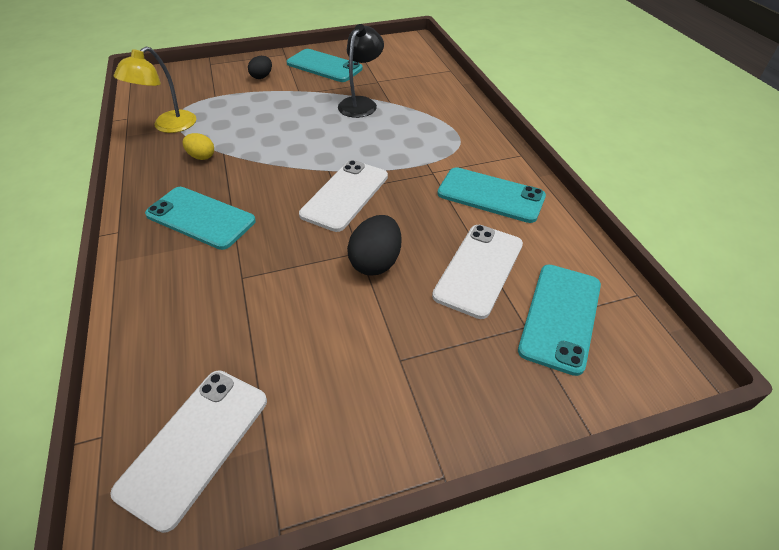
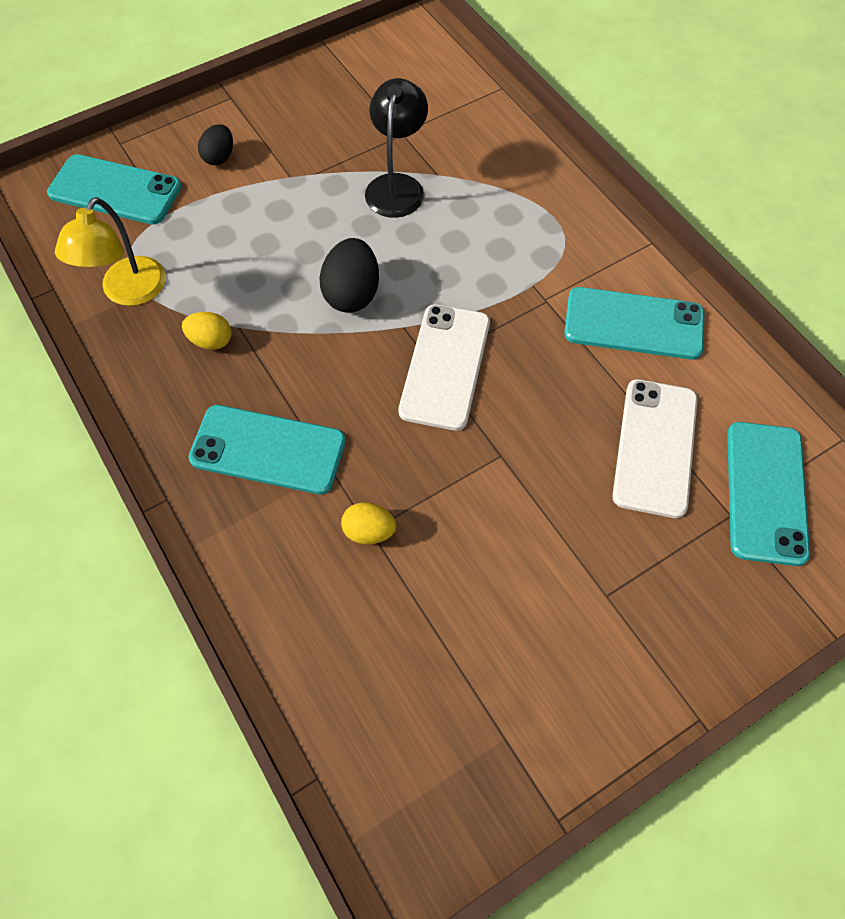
camera: 15 degrees left, 15 degrees up
(195, 444) = (426, 757): white phone -> none
(240, 278) = (369, 531): none -> yellow egg
(324, 66) = (307, 114): turquoise phone -> turquoise phone (115, 190)
(376, 262) = (527, 466): black egg -> black egg (352, 294)

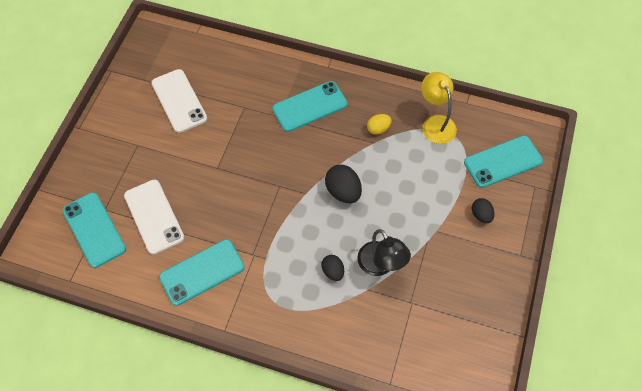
camera: 140 degrees right, 0 degrees up
(369, 531) = (244, 106): yellow egg -> none
(445, 366) = (271, 188): white phone -> white phone (179, 101)
(460, 216) = (333, 271): none -> black egg

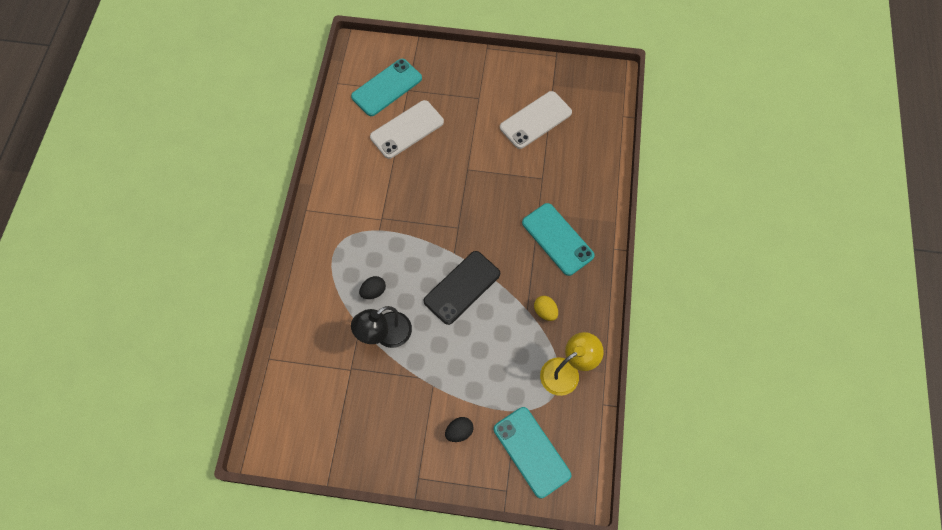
camera: 80 degrees right, 5 degrees up
(202, 272) = (358, 180): turquoise phone -> none
(343, 191) = (462, 287): black egg -> black phone

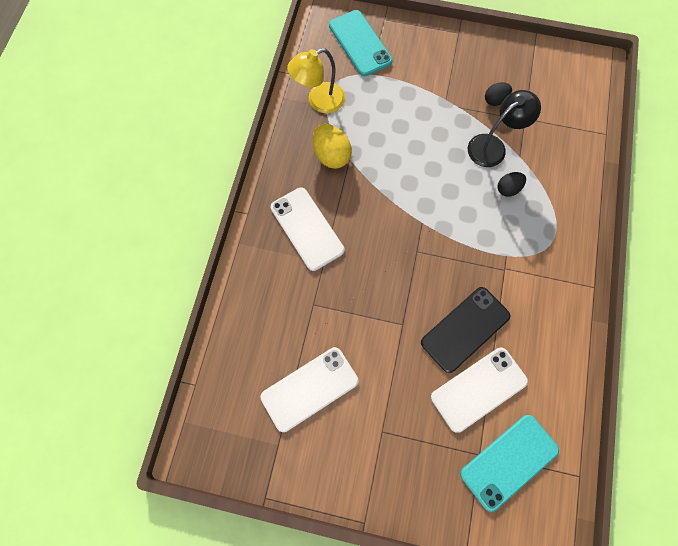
camera: 175 degrees left, 5 degrees up
(459, 431) = (422, 62): black egg -> black egg (495, 100)
(462, 287) = (415, 185): black phone -> black phone (465, 329)
(545, 311) = (331, 155): yellow egg -> yellow egg, size x1.62
(557, 239) = (307, 229): turquoise phone -> white phone

